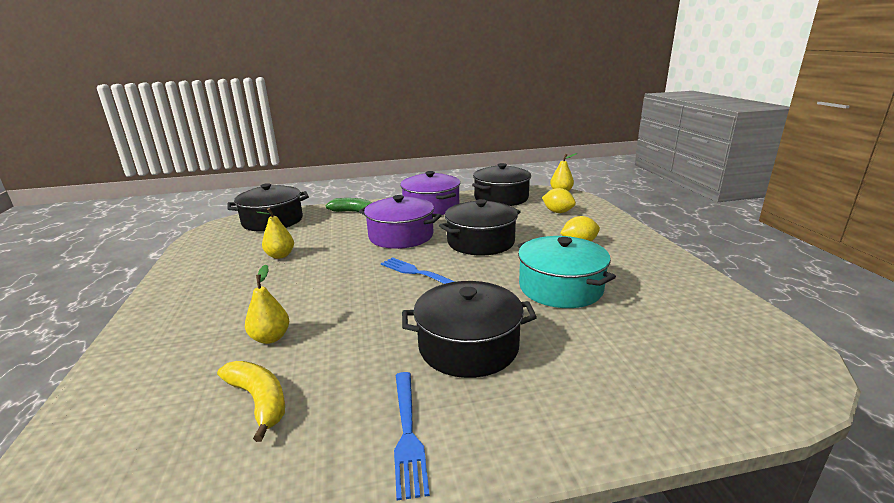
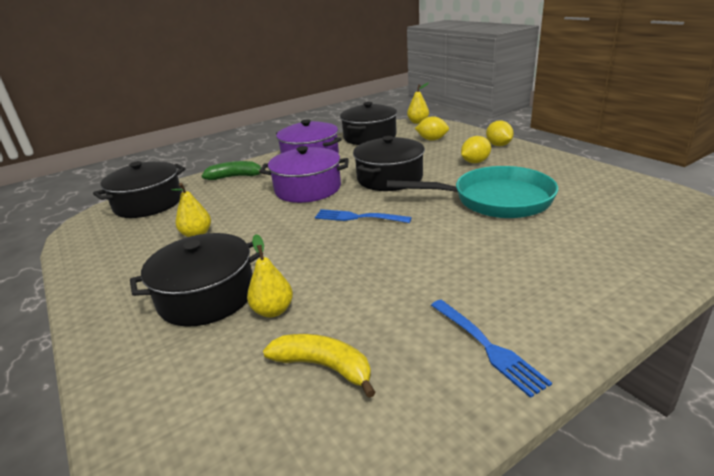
camera: 20 degrees left, 5 degrees up
(468, 346) = (467, 265): black pot -> black pot (207, 296)
(560, 287) = (495, 200): turquoise pot -> turquoise pan
(621, 231) = (498, 145): none -> yellow lemon

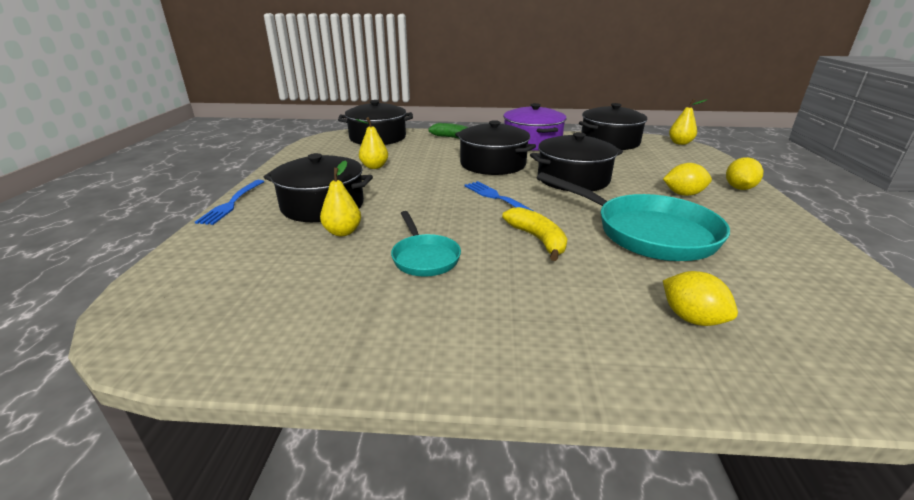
camera: 35 degrees right, 0 degrees up
(308, 189) = (493, 164): purple pot -> black pot
(324, 366) = (316, 281): yellow banana -> yellow banana (538, 239)
(381, 295) = (424, 257): none -> turquoise pan
(432, 139) = (669, 161): yellow lemon -> yellow lemon (691, 318)
(488, 347) = (439, 335): blue fork -> blue fork (231, 203)

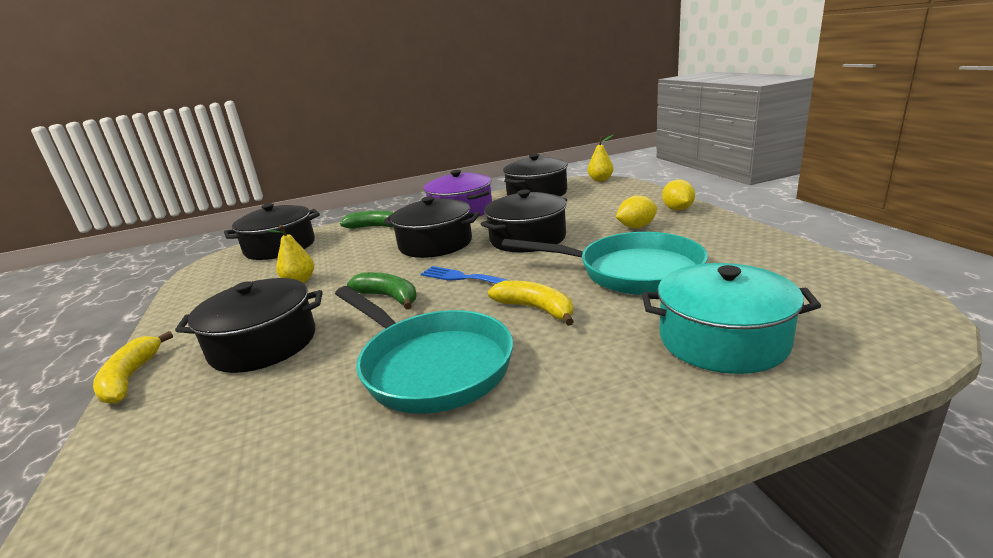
camera: 20 degrees left, 5 degrees down
(231, 203) = (130, 378): blue fork -> yellow banana
(343, 232) = (312, 367): yellow pear -> none
(424, 257) = (430, 365): turquoise pan -> turquoise pan, size x1.87
(429, 196) = (389, 297): none -> green banana
(691, 318) = (722, 340): yellow lemon -> turquoise pot

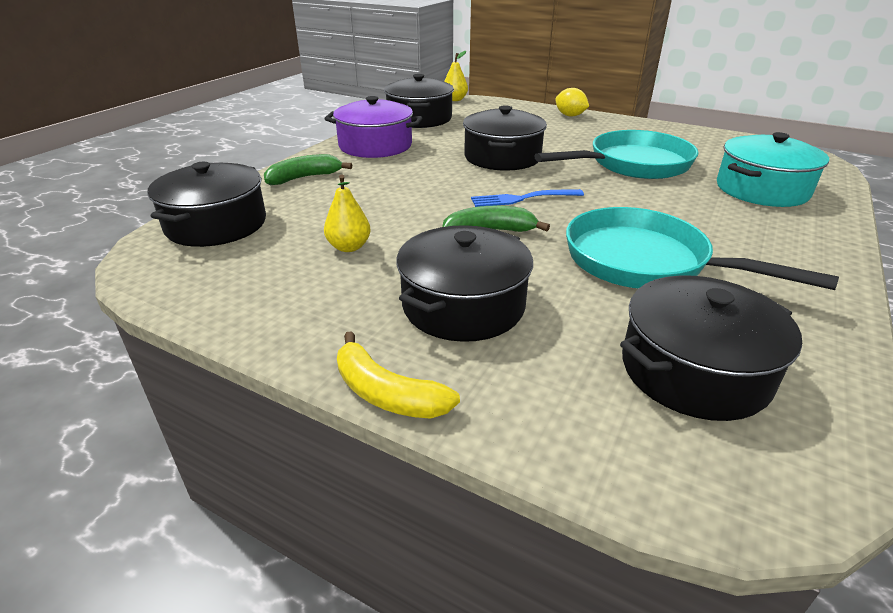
camera: 45 degrees left, 10 degrees up
(430, 365) = (645, 262): turquoise pan -> turquoise pan turned 150 degrees counterclockwise
(435, 244) = (422, 179): black pot -> black pot (694, 370)
(536, 309) = (628, 204): yellow banana -> none
(636, 227) = (568, 133): yellow lemon -> none

